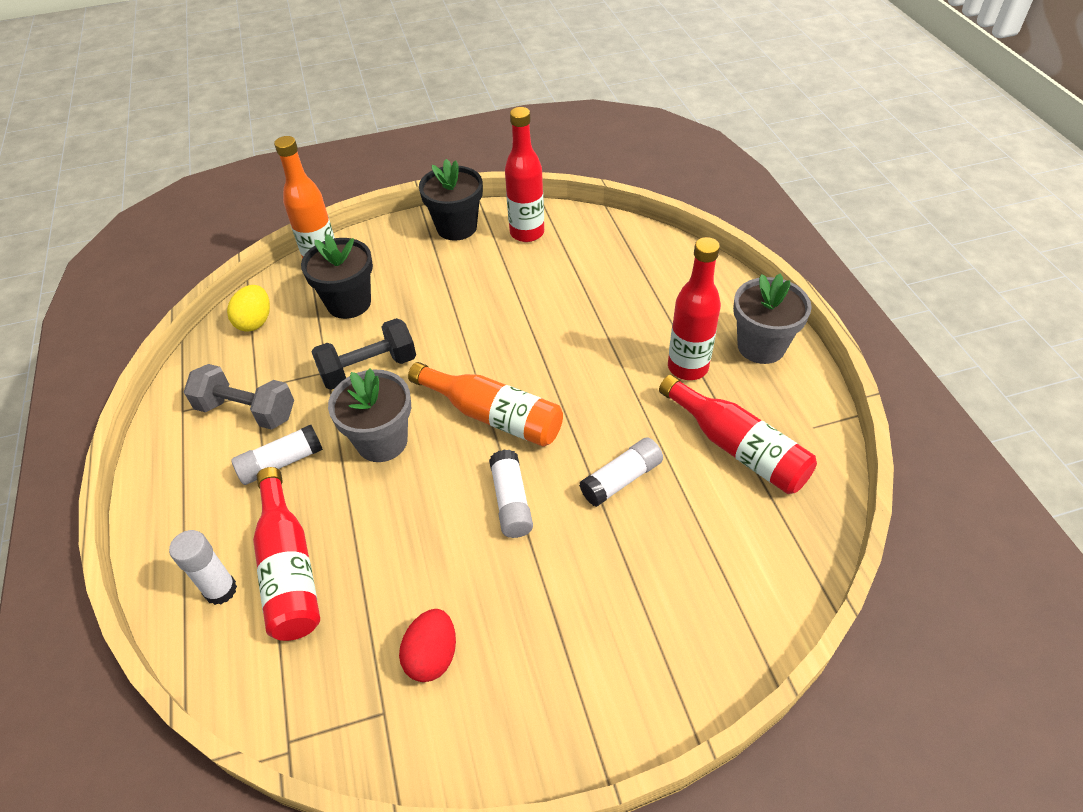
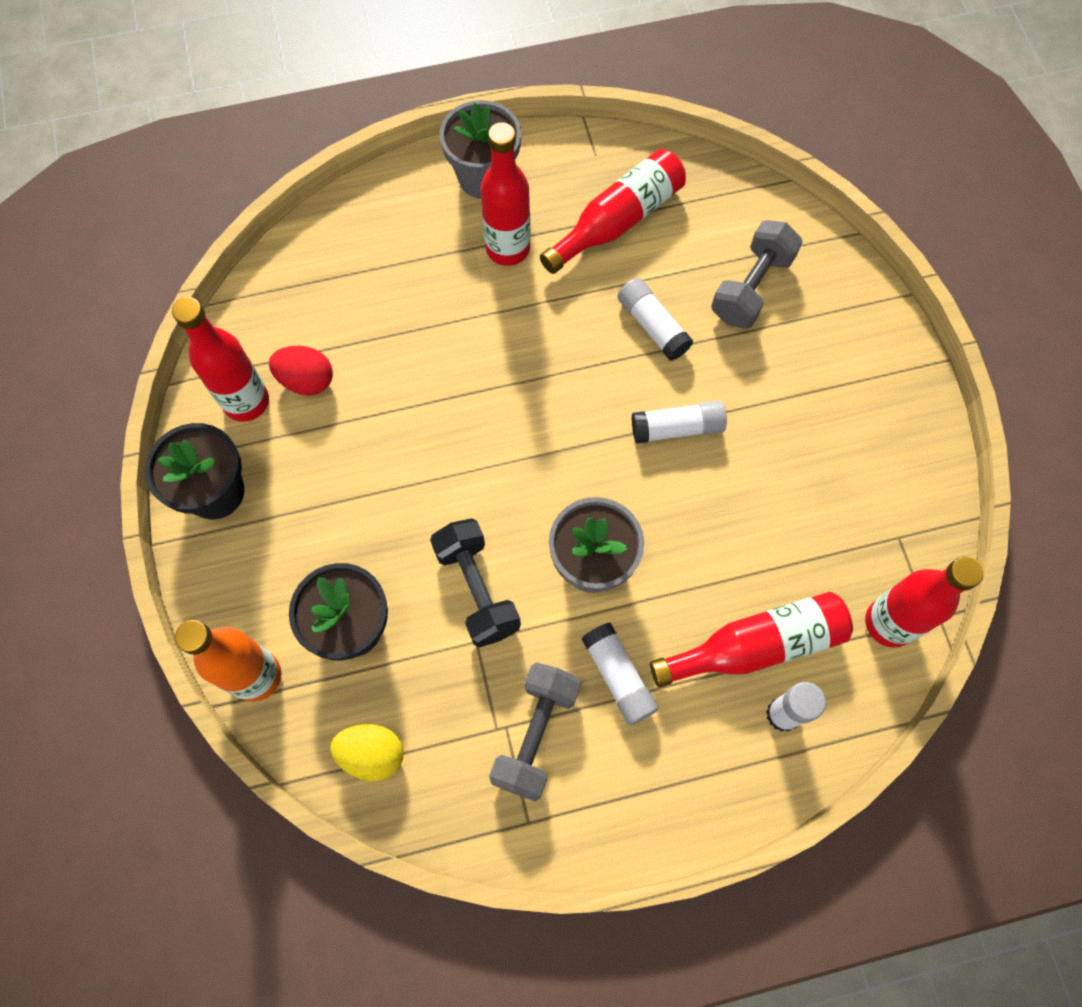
camera: 90 degrees left, 20 degrees up
(290, 695) = (889, 623): none -> red bottle
(432, 656) = (844, 498): red egg -> red egg (306, 380)
(493, 415) = (562, 445): orange bottle -> none
(680, 568) = (751, 287): none -> grey dumbbell

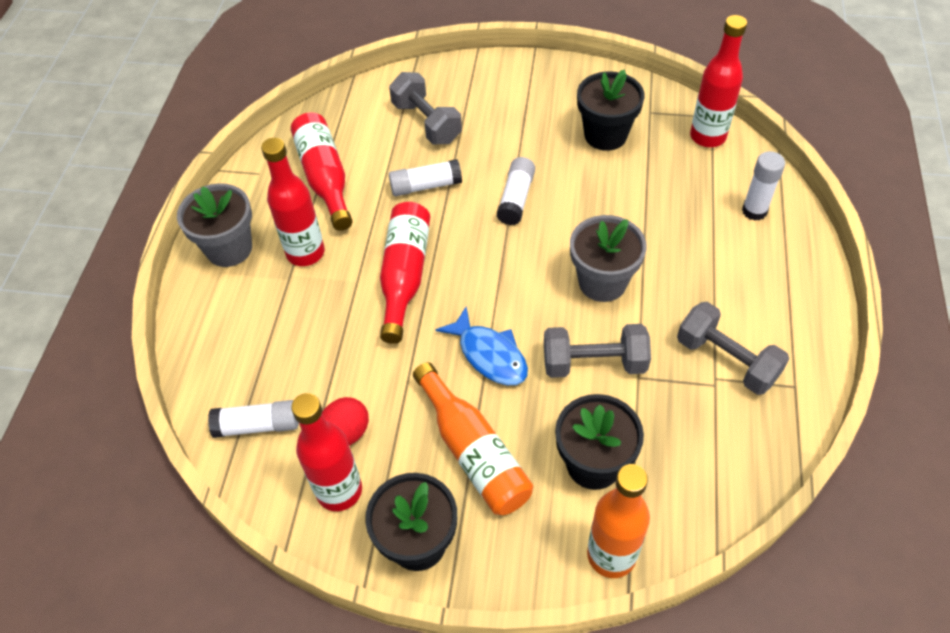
camera: 65 degrees left, 15 degrees down
(327, 506) = (473, 452): none -> orange bottle
(372, 754) = (710, 481): yellow egg -> none
(448, 479) = (489, 355): none -> blue fish
(477, 589) = (594, 363): black dumbbell -> grey dumbbell
(618, 677) = (697, 294): white glue stick -> white glue stick (258, 425)
(756, 645) = (700, 209): red bottle -> red bottle (404, 276)
(829, 496) = (605, 135): none -> black flower pot

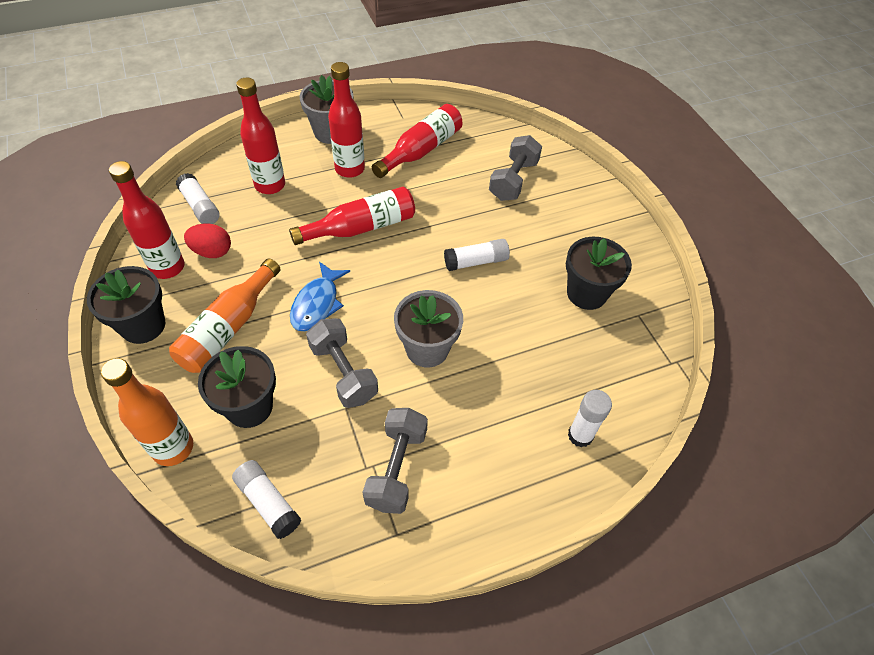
camera: 55 degrees right, 0 degrees up
(425, 186) = (451, 205): white glue stick -> white glue stick (268, 502)
(707, 136) = (643, 368): red bottle -> red bottle (270, 185)

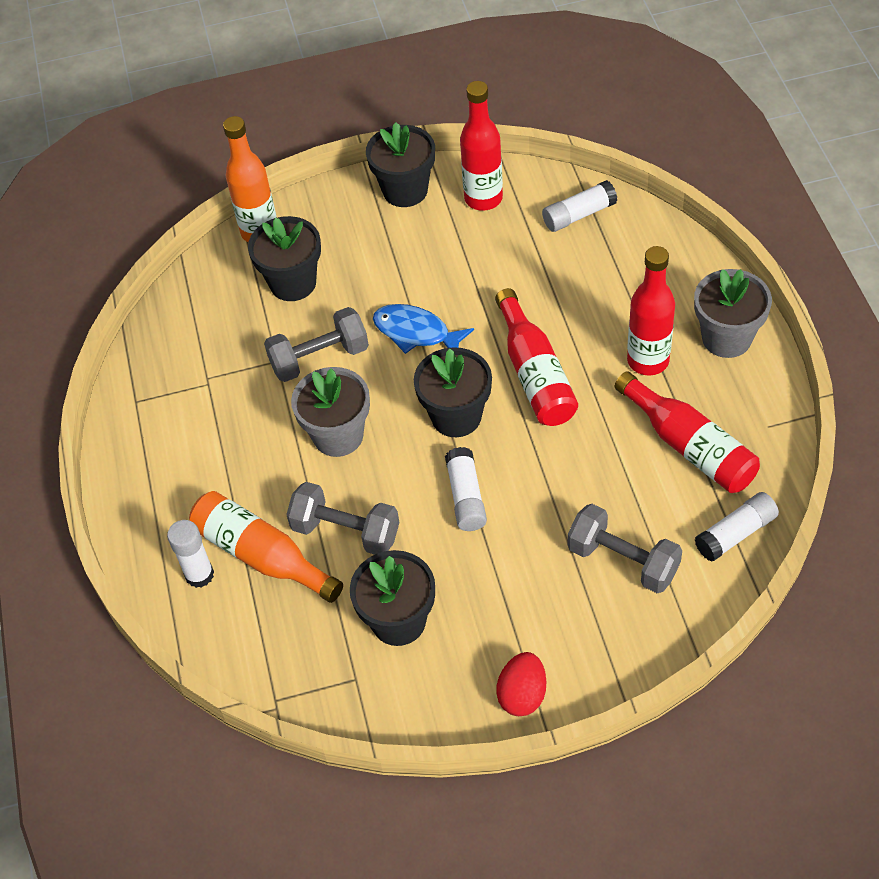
camera: 105 degrees right, 0 degrees up
(212, 252) = (504, 233): red egg -> red egg (522, 695)
(228, 327) = (393, 258): orange bottle -> orange bottle (262, 555)
(268, 502) = (190, 304): white glue stick -> white glue stick (736, 533)
(270, 185) = (616, 278): red bottle -> none
(396, 468) = (200, 402): grey dumbbell -> grey dumbbell (346, 531)
(403, 272) = (456, 416): none -> black flower pot

